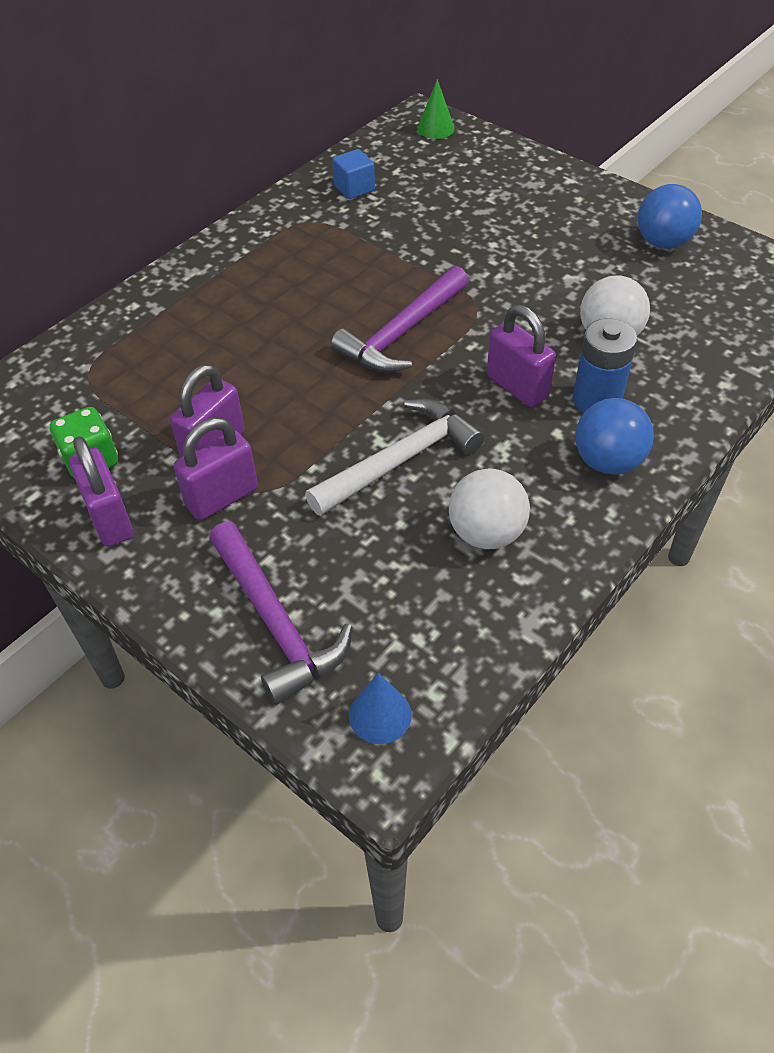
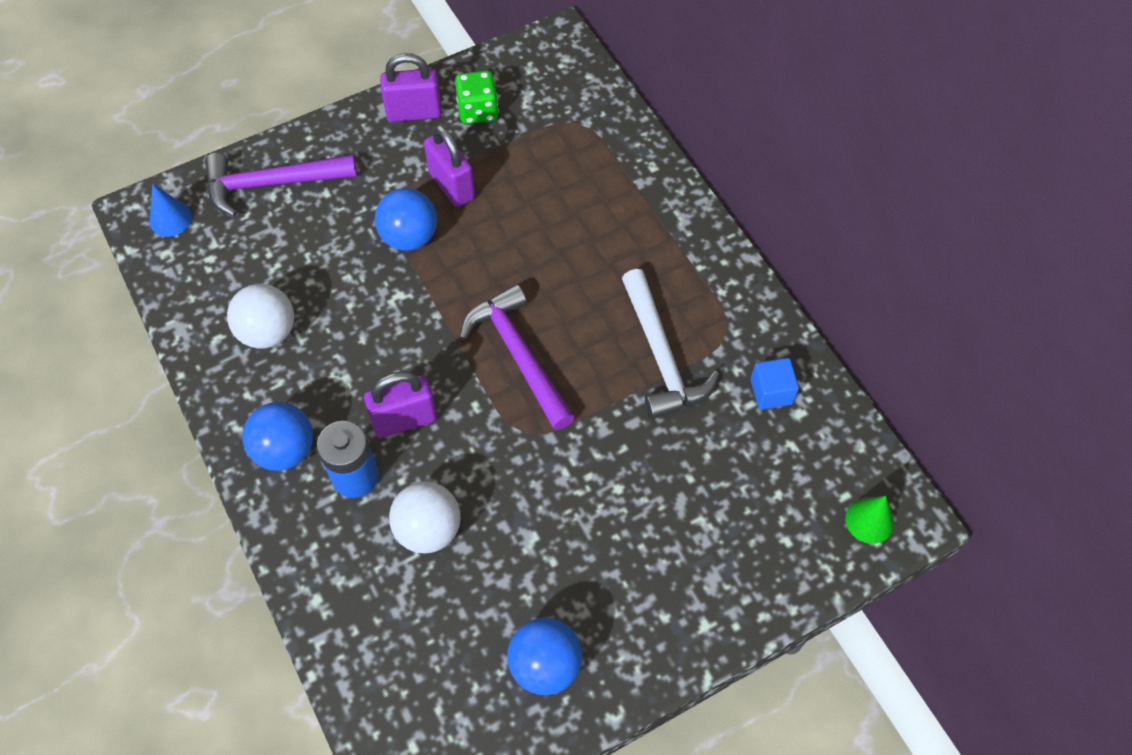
camera: 110 degrees right, 10 degrees up
(222, 497) = (397, 179): purple padlock -> none
(300, 458) = (409, 237): none -> blue ball
(399, 461) = (370, 301): white hammer -> white hammer (661, 355)

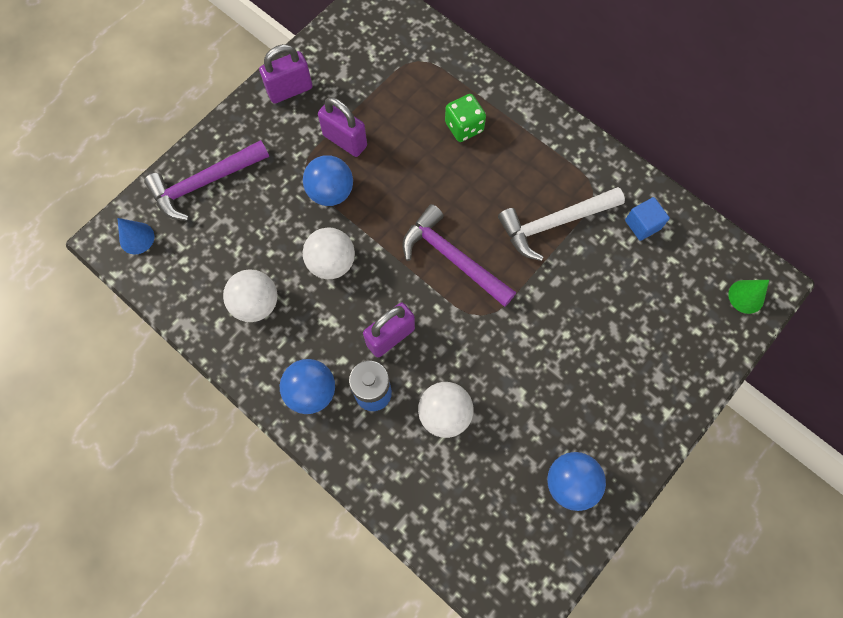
camera: 20 degrees left, 10 degrees up
(374, 315) = (331, 263): none -> white ball
(478, 111) = (338, 74): green dice -> green dice (464, 127)
(661, 355) = (555, 223): white hammer -> white hammer turned 105 degrees clockwise

